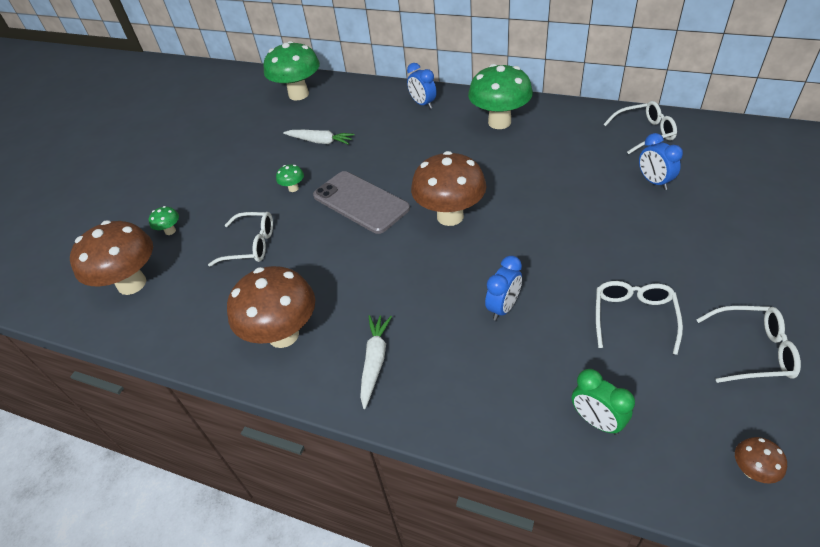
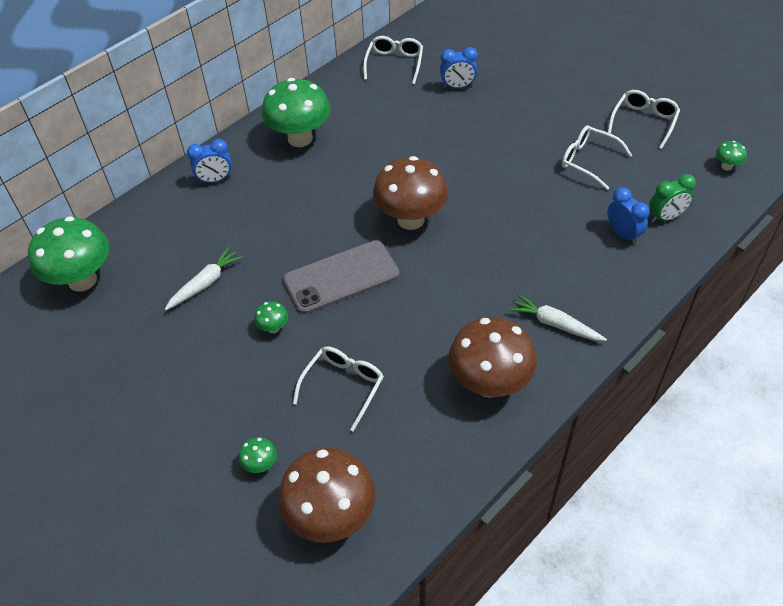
camera: 70 degrees left, 5 degrees up
(503, 308) = (540, 225): blue clock -> blue clock (623, 234)
(751, 471) = (726, 166): brown mushroom -> green mushroom

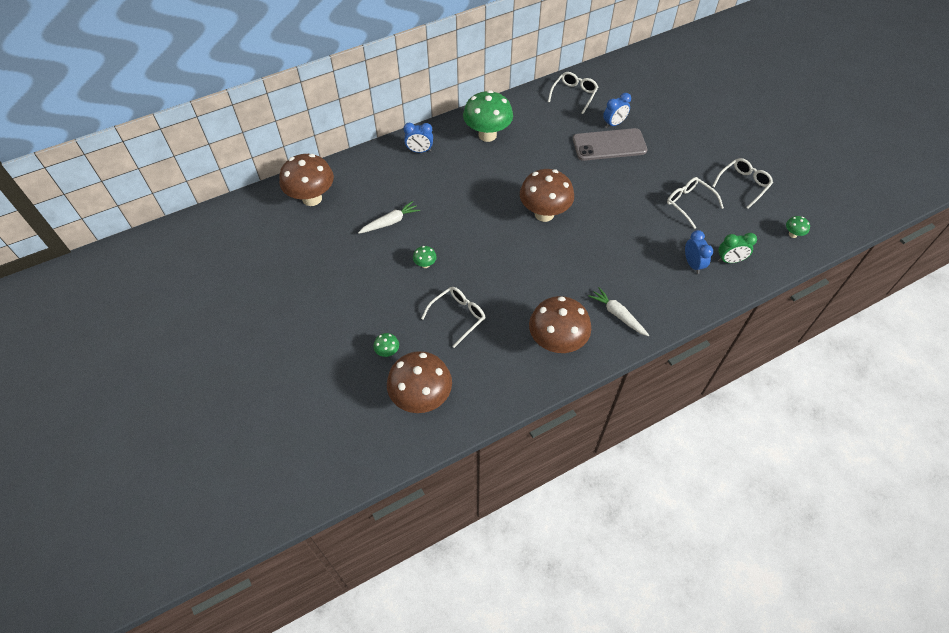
camera: 15 degrees right, 5 degrees up
(82, 280) = (312, 198): green mushroom -> brown mushroom
(341, 277) = (482, 242): grey phone -> grey phone (609, 145)
(458, 87) = (614, 124): blue clock -> blue clock turned 45 degrees counterclockwise

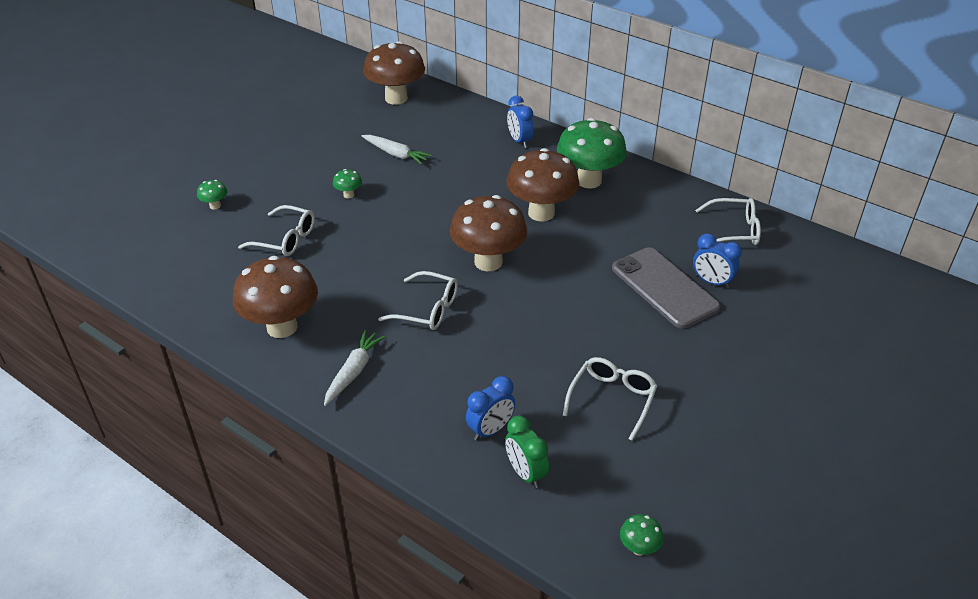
camera: 65 degrees right, 15 degrees down
(421, 398) = (163, 246): brown mushroom -> brown mushroom (541, 213)
(743, 184) = (706, 457): white glasses -> white glasses (427, 309)

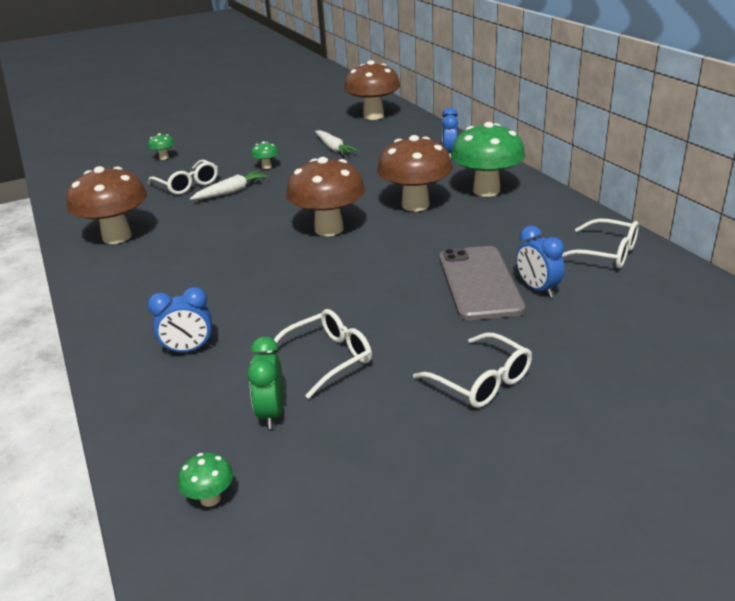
camera: 30 degrees right, 10 degrees down
(353, 372) = (131, 278): white carrot -> white carrot (231, 192)
(427, 309) = (239, 250): white glasses -> white glasses (481, 381)
(525, 473) = (179, 393): green clock -> green clock (271, 413)

